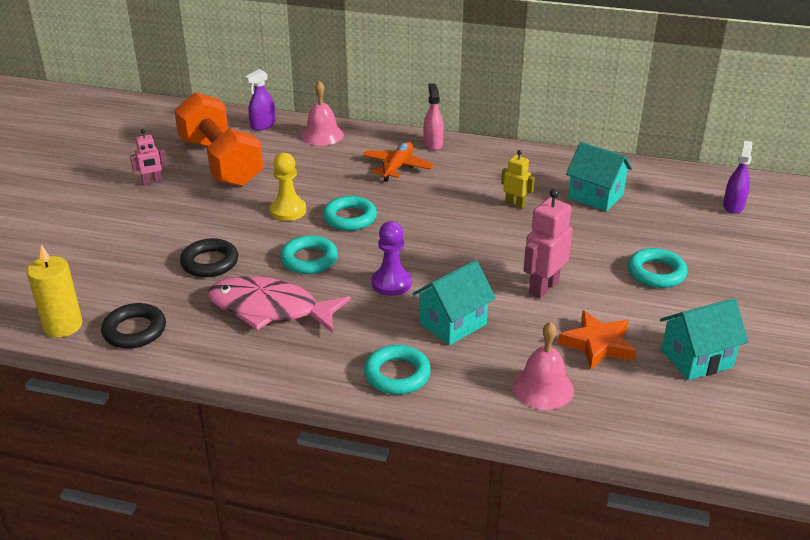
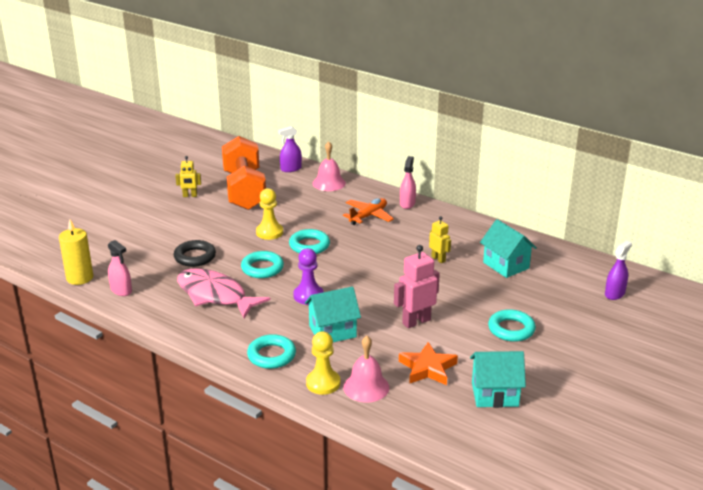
camera: 20 degrees right, 5 degrees down
(134, 331) = (121, 290): black ring -> pink spray bottle
(152, 182) = (190, 196): pink robot -> yellow robot
(487, 396) = (323, 383): none -> yellow pawn

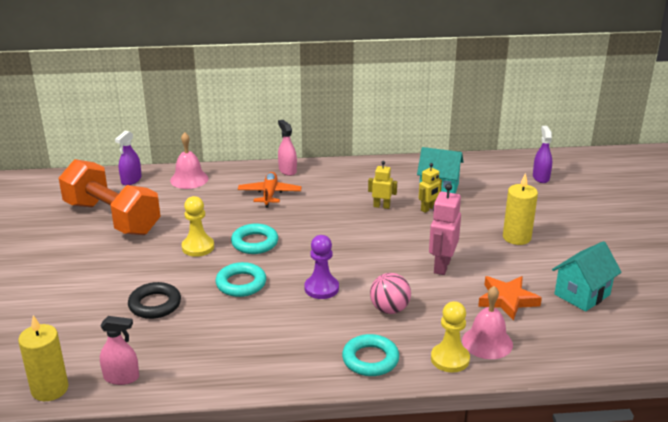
camera: 40 degrees left, 0 degrees up
(190, 196) = (58, 247): yellow robot -> yellow robot (428, 209)
(215, 295) = (232, 332): pink fish -> none
(332, 331) = (389, 309): turquoise house -> pink ball
(511, 329) = (516, 237): turquoise ring -> yellow candle

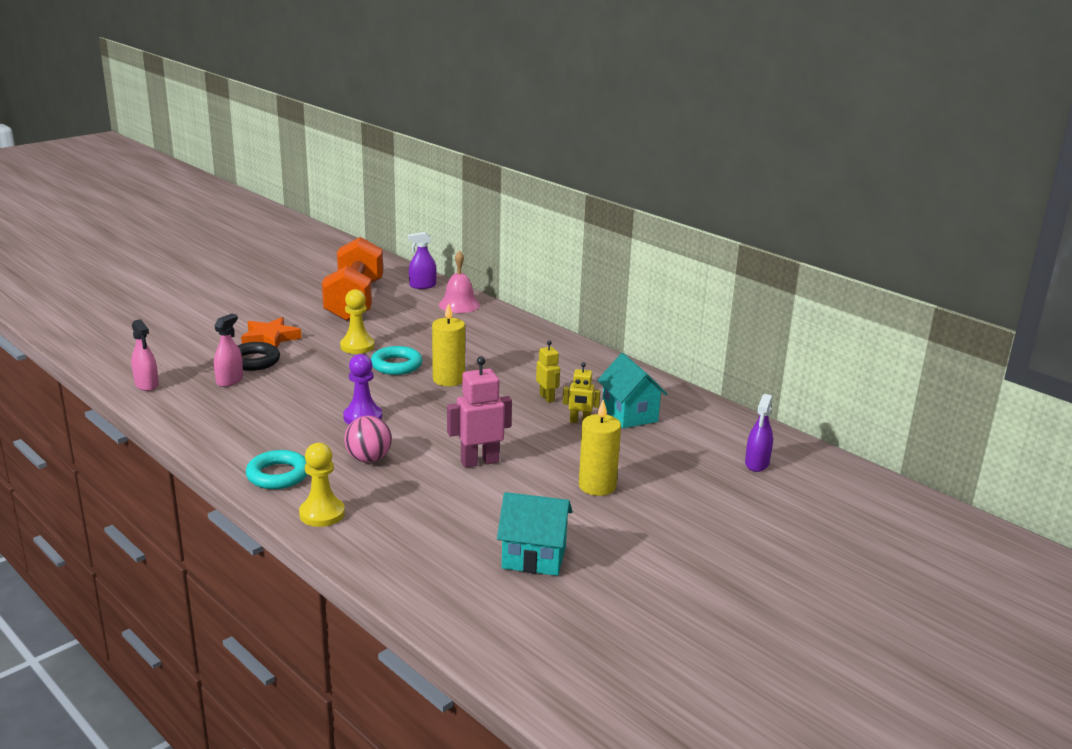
camera: 50 degrees right, 5 degrees down
(50, 389) = (108, 366): yellow candle -> yellow candle (448, 379)
(241, 284) = (325, 382): turquoise ring -> none
(269, 194) = (486, 343): orange plane -> none
(287, 170) = (542, 336): pink spray bottle -> pink spray bottle (230, 380)
(487, 342) = (373, 525): pink bell -> none
(507, 300) = (464, 515): orange star -> orange star (270, 338)
(541, 177) = (757, 463): purple spray bottle -> purple spray bottle turned 150 degrees clockwise

